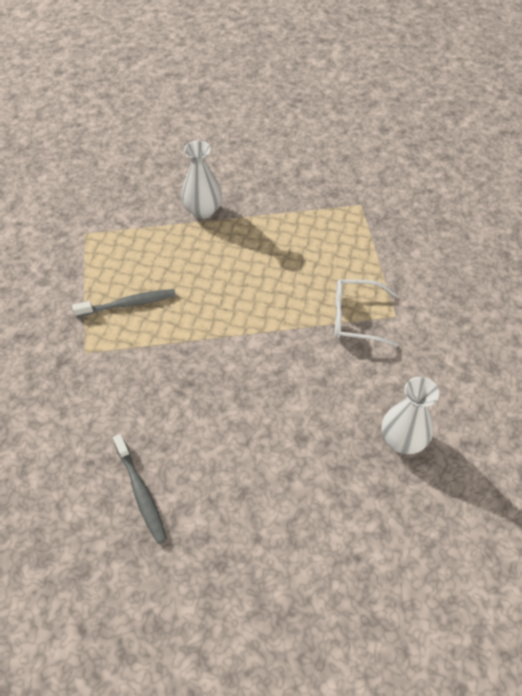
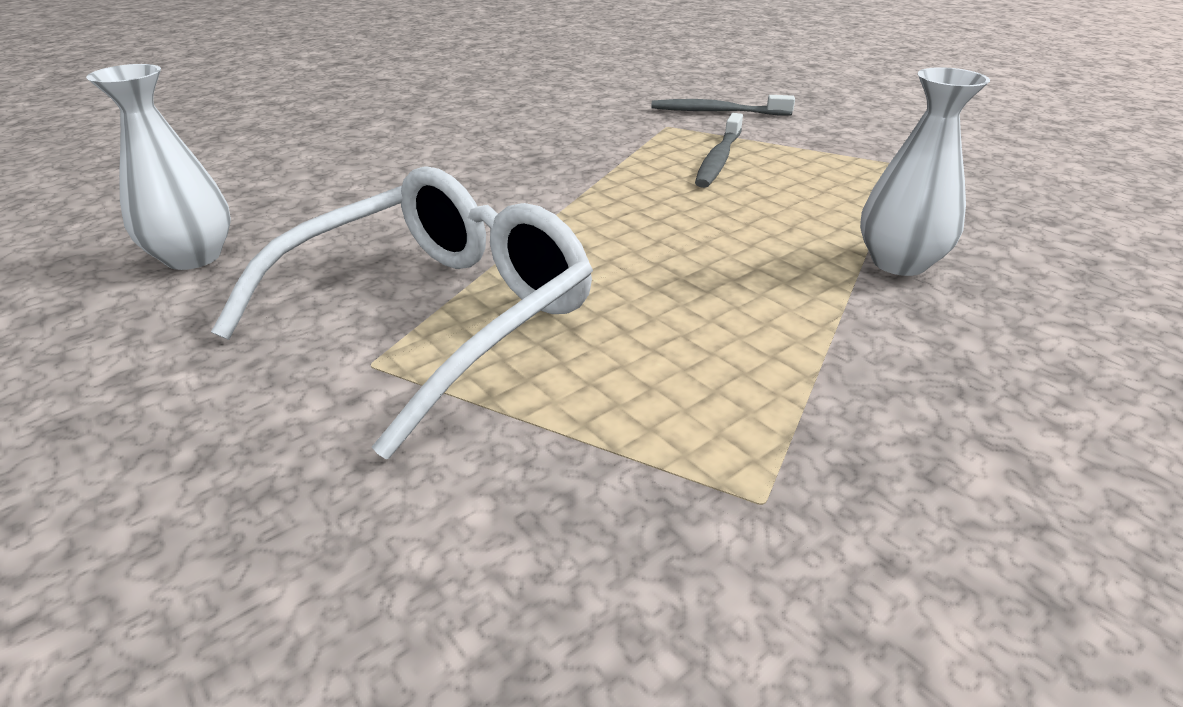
camera: 125 degrees right, 20 degrees down
(141, 492) = (450, 113): grey toothbrush -> grey toothbrush (716, 112)
(355, 318) = (440, 314): white glasses -> white glasses, size x1.74

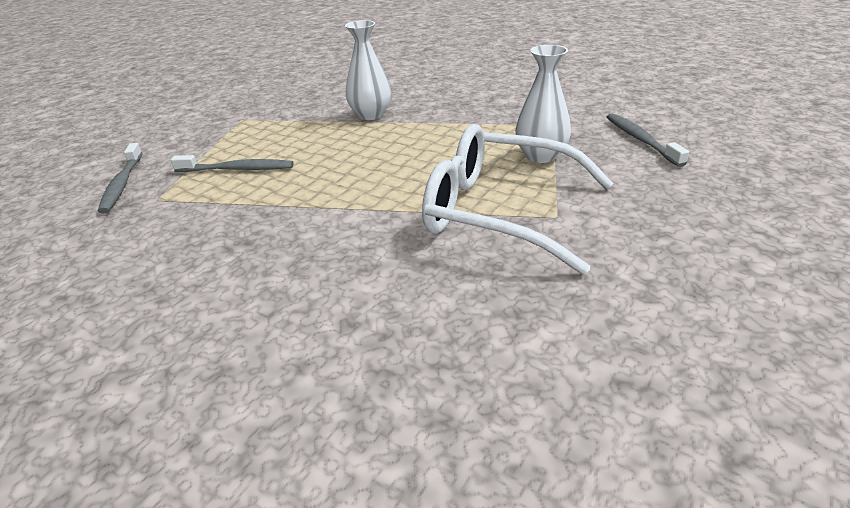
camera: 105 degrees left, 0 degrees up
(193, 257) = (506, 355): white vase -> white vase (541, 156)
(568, 660) = (640, 140): none -> grey toothbrush

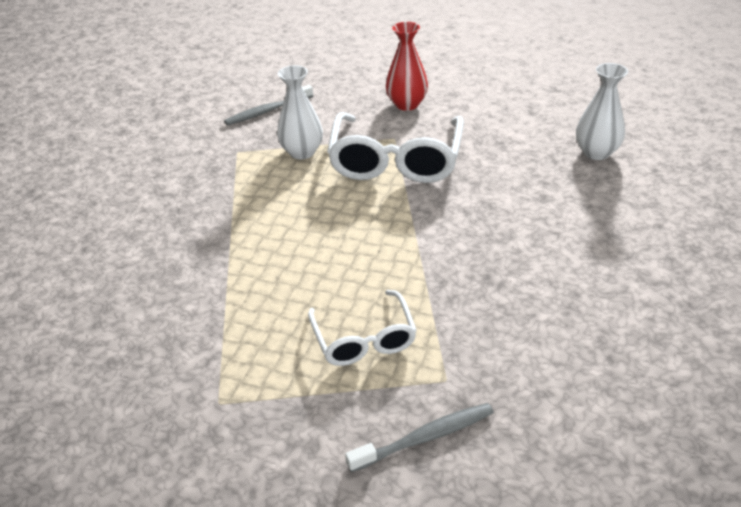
camera: 105 degrees left, 5 degrees up
(237, 169) = (364, 340): grey toothbrush -> white glasses
(371, 115) = (208, 274): white vase -> white vase (596, 152)
(656, 238) = (407, 104): none -> red vase

